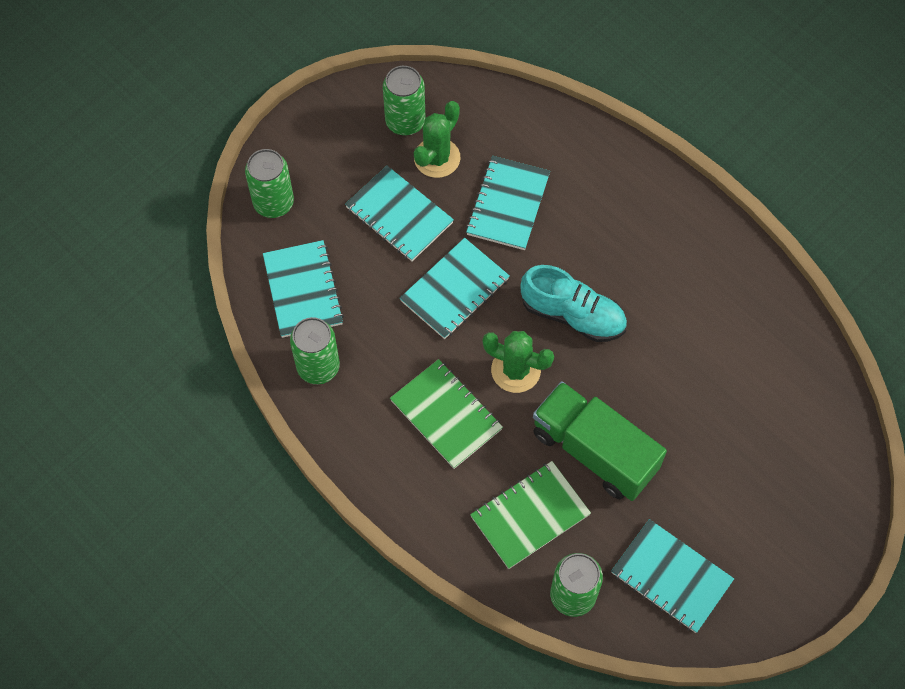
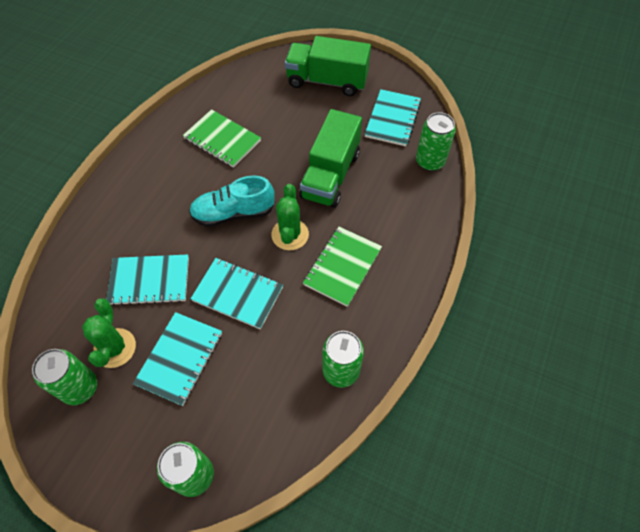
camera: 110 degrees left, 5 degrees down
(303, 290) = (276, 411): turquoise notebook -> none
(437, 158) = (115, 348): green cactus -> green cactus turned 75 degrees clockwise
(530, 516) = (391, 196): green notebook -> green notebook (222, 140)
(572, 315) = (233, 213): turquoise shoe -> turquoise shoe turned 105 degrees counterclockwise
(782, 511) = (327, 81): none -> green truck

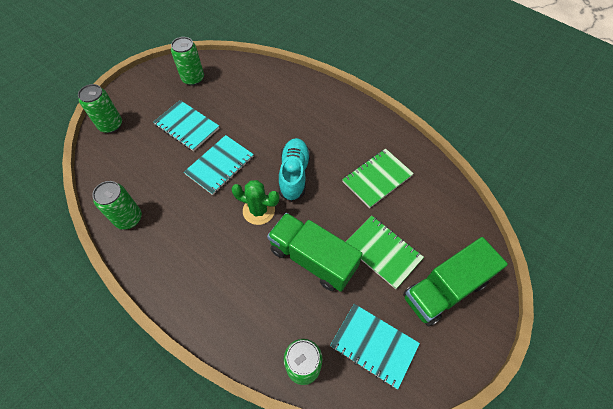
camera: 105 degrees right, 0 degrees up
(115, 348) = (211, 95): green cactus -> none
(149, 281) = (253, 116): turquoise notebook -> none
(327, 81) = (444, 289): green truck -> green truck turned 150 degrees counterclockwise
(342, 267) = (212, 243): green notebook -> green notebook (382, 252)

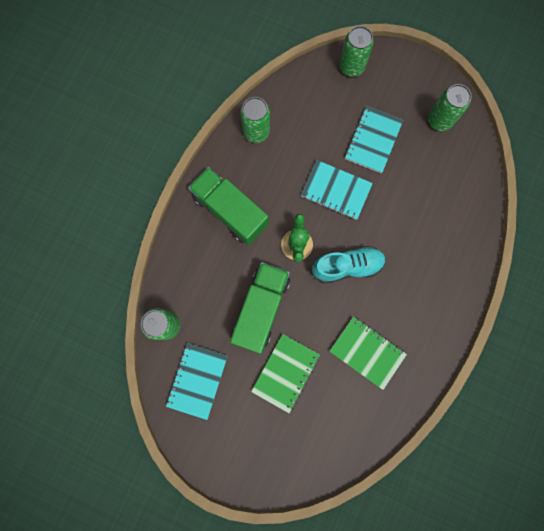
camera: 75 degrees right, 20 degrees up
(444, 289) = (263, 437): green truck -> green truck (230, 211)

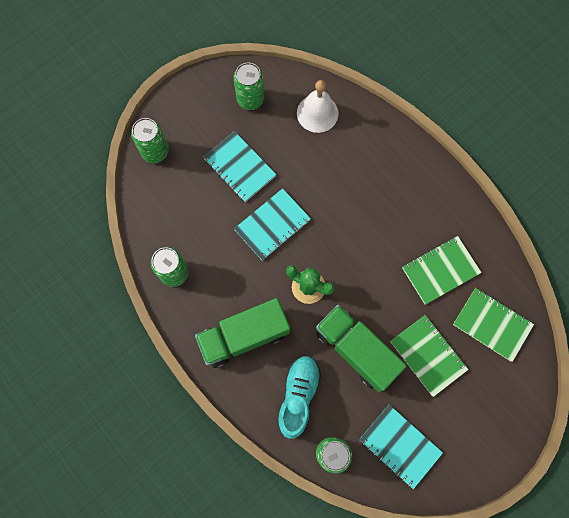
camera: 65 degrees left, 5 degrees down
(340, 419) = (492, 325): none -> green notebook
(347, 266) = (351, 250): turquoise shoe -> turquoise shoe (298, 396)
(457, 182) = (317, 113): none -> white bell

